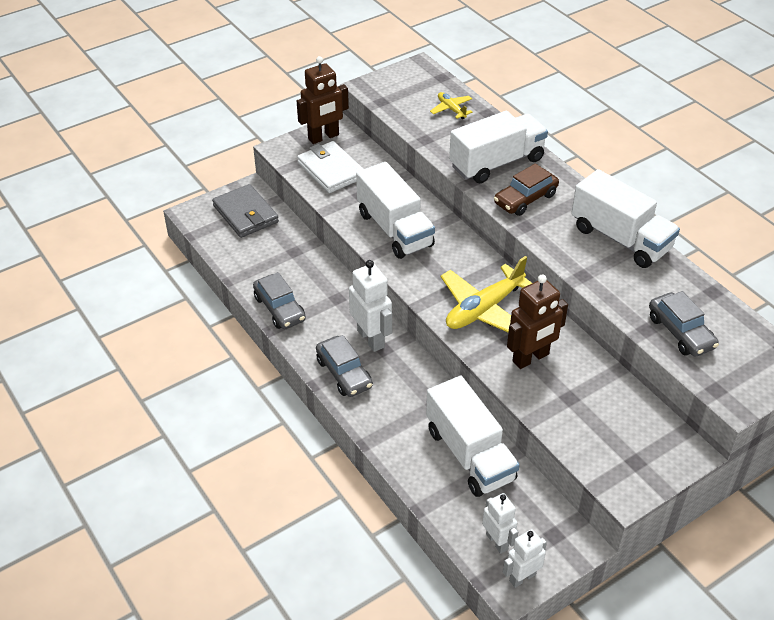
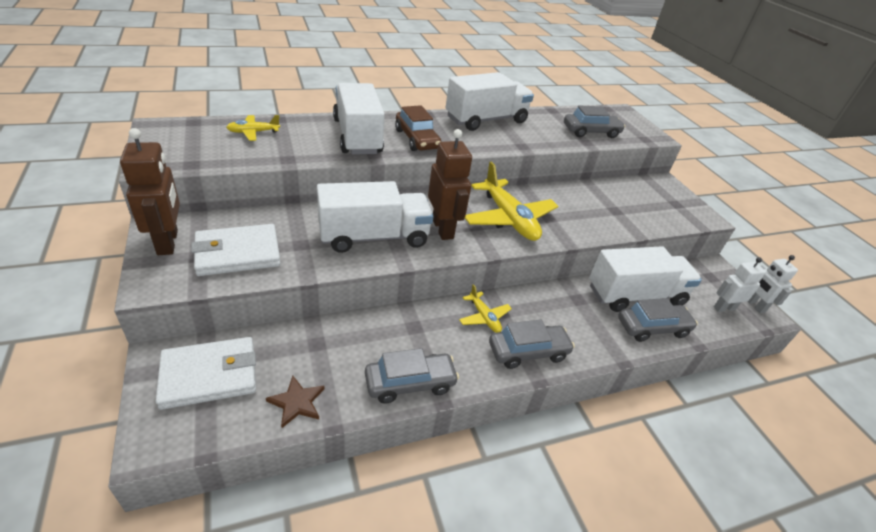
camera: 80 degrees left, 5 degrees down
(241, 259) = (297, 402): none -> brown star
(245, 214) = (209, 375): grey wallet -> white wallet
(371, 338) = (484, 317): white robot -> yellow plane
(424, 468) = (652, 328): none -> grey car
(531, 358) = (571, 214): brown robot -> brown robot (443, 229)

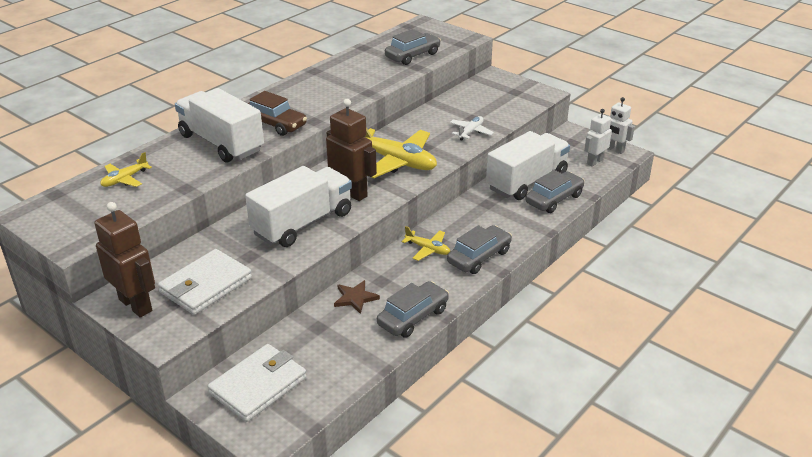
camera: 25 degrees left, 5 degrees down
(297, 402) = (343, 368): brown star -> brown star (355, 298)
(486, 120) = (316, 81): white truck -> none
(603, 222) = (470, 132): none -> white plane

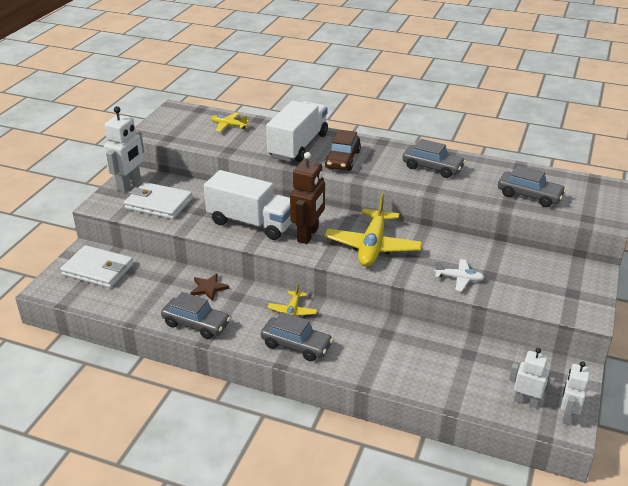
camera: 70 degrees right, 0 degrees up
(136, 305) = (129, 185): brown robot -> white robot
(526, 181) = (445, 354): white truck -> none
(554, 199) = (425, 380): grey car -> grey car (432, 168)

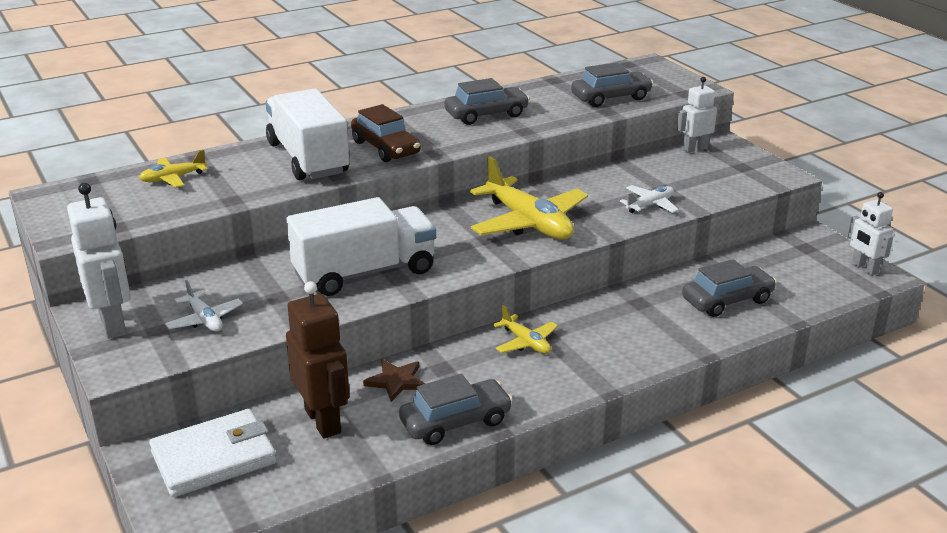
camera: 50 degrees left, 5 degrees down
(158, 204) = (204, 319): white wallet -> white plane
(296, 345) = (589, 367): grey car -> grey car (727, 300)
(308, 235) = (448, 249): brown robot -> brown robot (323, 421)
(526, 401) = (825, 278): white robot -> white robot (695, 149)

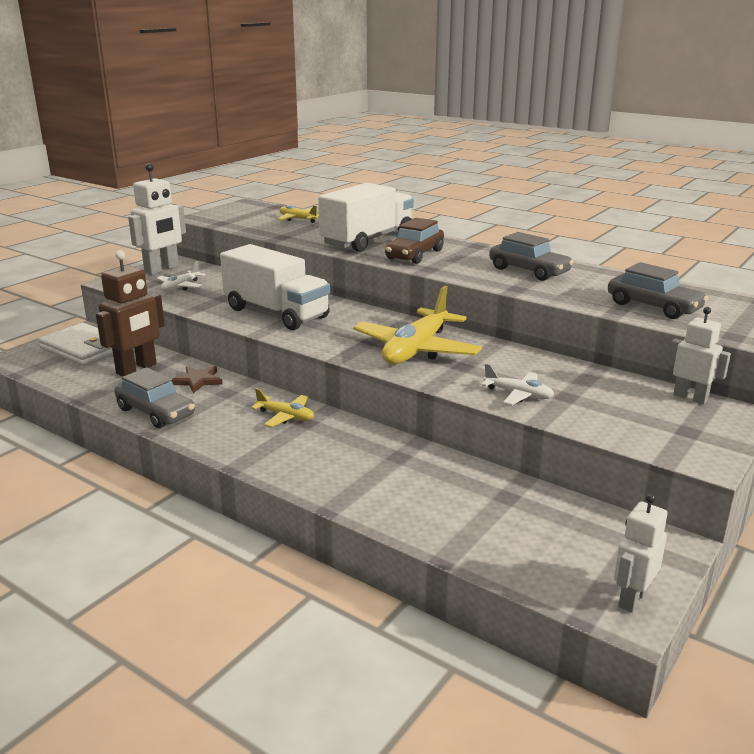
camera: 65 degrees right, 5 degrees down
(525, 342) = (285, 416): yellow plane -> yellow plane turned 90 degrees counterclockwise
(727, 300) = (449, 505): grey car -> none

